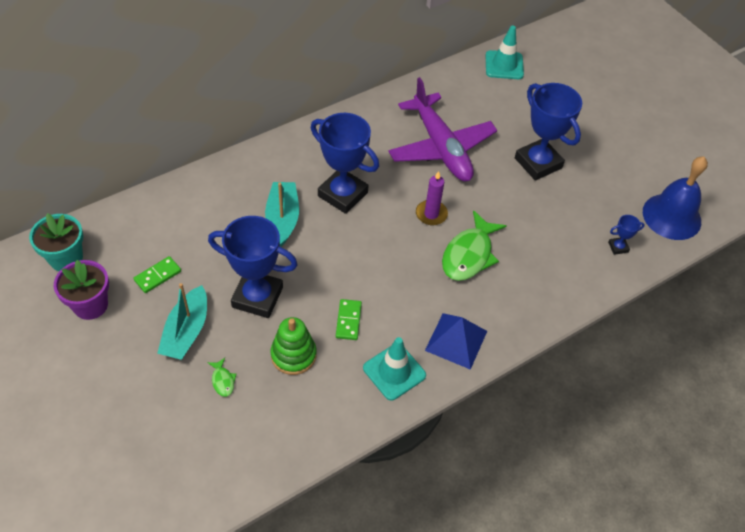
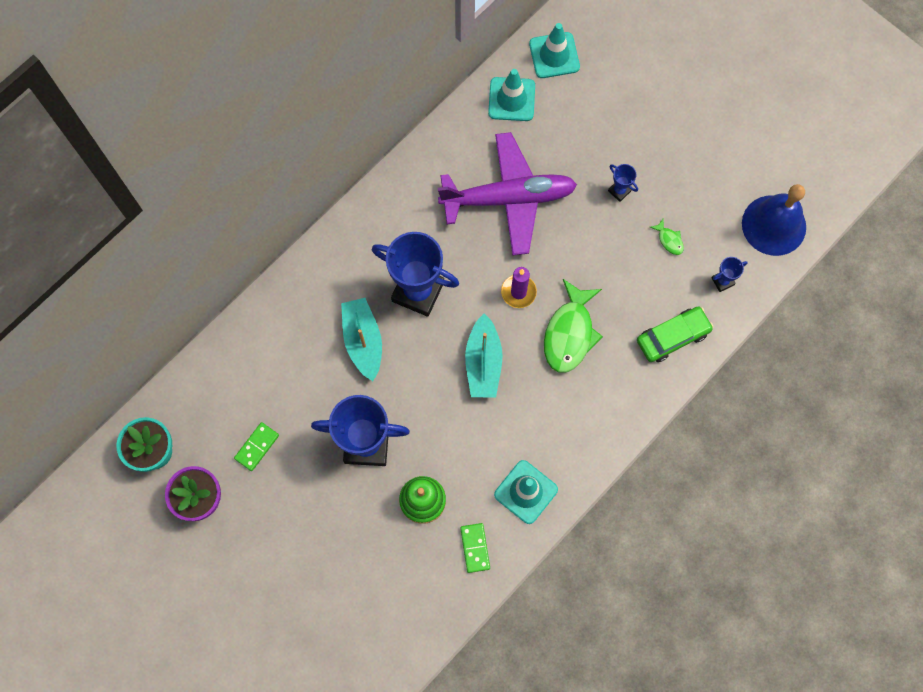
camera: 10 degrees left, 20 degrees up
(186, 331) = (308, 503): turquoise boat -> turquoise boat (483, 363)
(223, 380) = (362, 547): green fish -> green fish (669, 240)
(348, 320) = (466, 446): green domino -> green domino (475, 548)
(441, 147) = (509, 198): purple plane -> purple plane turned 60 degrees counterclockwise
(456, 340) = (578, 440): blue pyramid -> none
(461, 85) = (511, 99): none -> turquoise traffic cone
(538, 163) = (619, 191): blue trophy -> blue trophy, size x0.43
(563, 279) = (672, 337): none -> green car

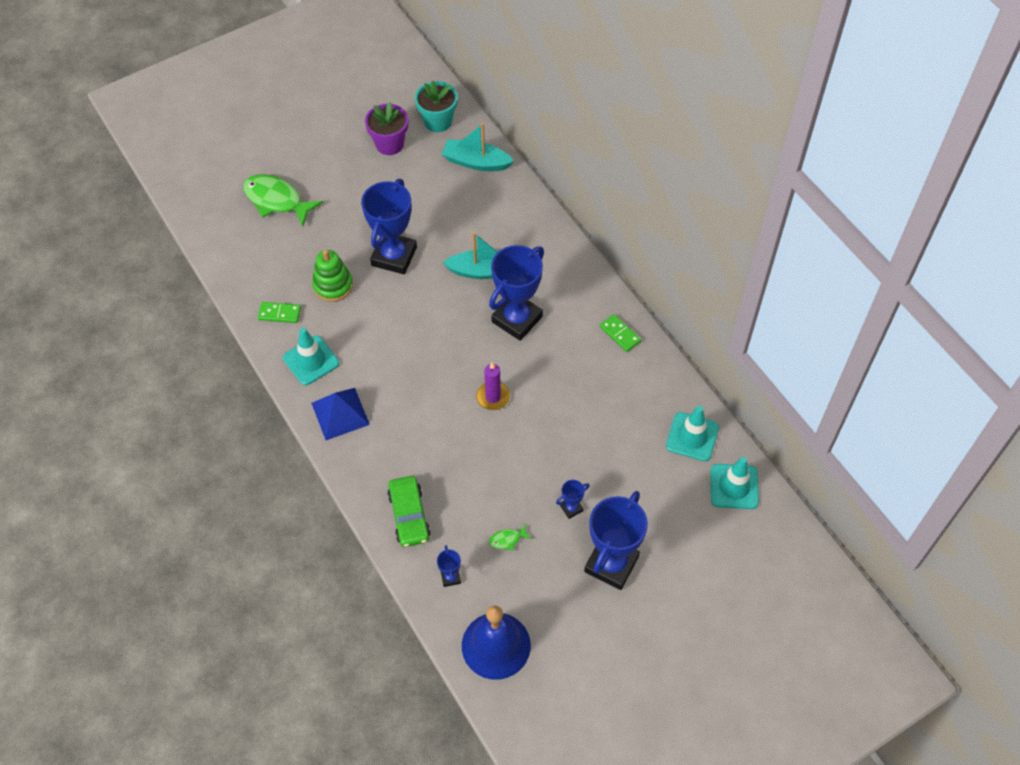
camera: 105 degrees right, 15 degrees down
(257, 447) = (418, 184): green domino -> green domino (620, 334)
(483, 363) = (436, 354): turquoise boat -> turquoise boat (476, 162)
(509, 198) = (588, 410): purple plane -> none
(569, 333) = (441, 429): green fish -> green fish (277, 200)
(581, 440) = (340, 413): none -> blue pyramid
(664, 145) = (611, 564): none -> blue trophy

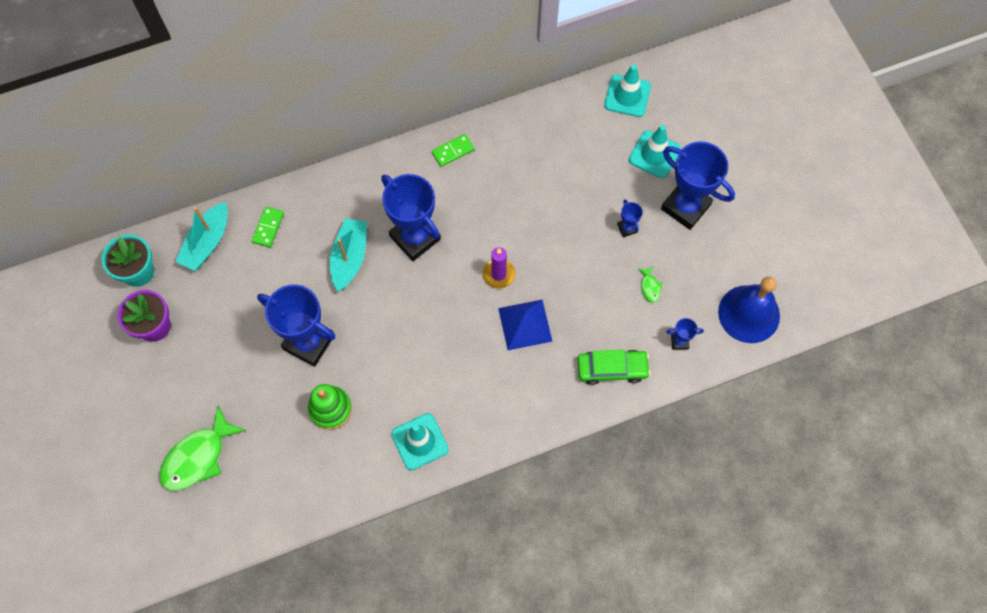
camera: 80 degrees left, 10 degrees up
(279, 313) = (353, 468): green domino -> green domino (268, 227)
(340, 413) = (488, 419): blue pyramid -> blue pyramid (525, 324)
(692, 437) = (573, 116): turquoise traffic cone -> turquoise traffic cone (654, 154)

